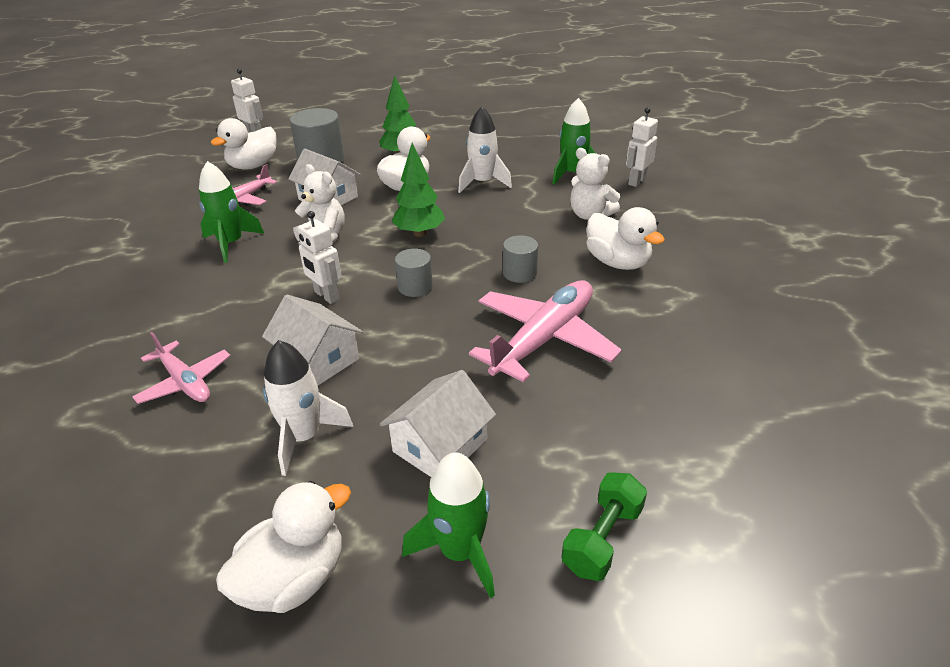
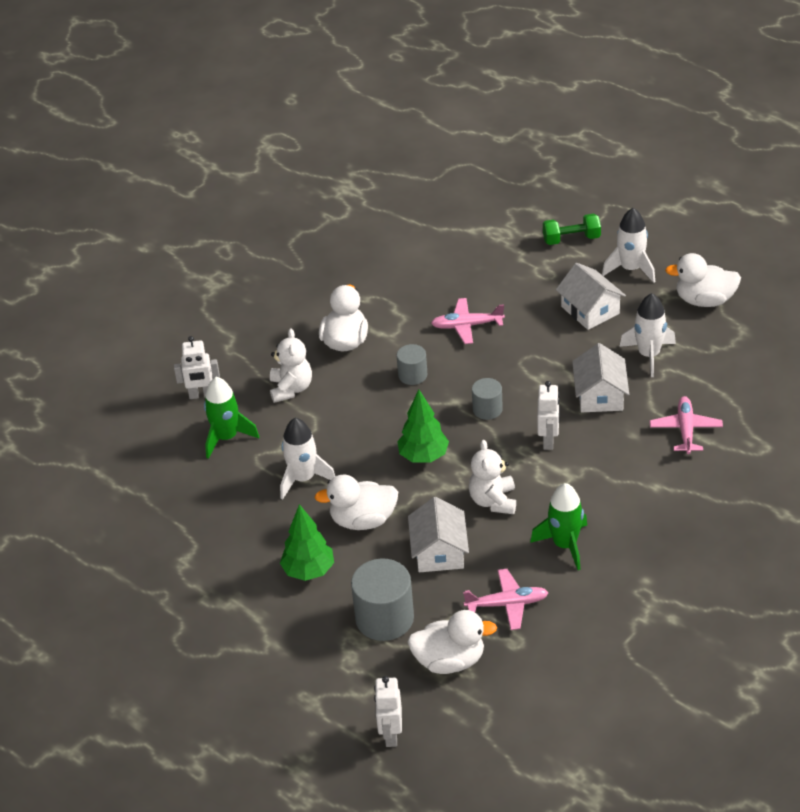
camera: 130 degrees left, 5 degrees up
(440, 445) = (590, 310): white house -> white house turned 60 degrees clockwise
(460, 551) = (630, 269): green rocket -> white rocket
(544, 339) = (467, 326): pink plane -> pink plane, size x0.59

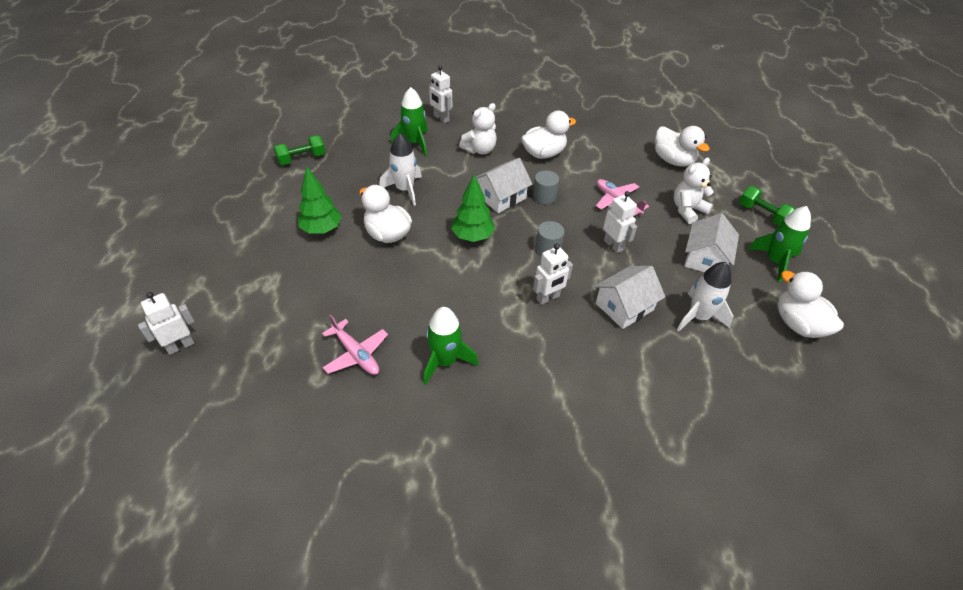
camera: 50 degrees right, 5 degrees up
(164, 547) = (301, 158): none -> green dumbbell
(384, 618) = (299, 288): grey cylinder -> none
(439, 552) = (385, 288): white house -> white house (501, 197)
(450, 661) = (275, 346): white duck -> white duck (673, 160)
(493, 501) = (459, 294): white teddy bear -> white teddy bear (687, 210)
(522, 361) = (613, 245): none -> white robot
(630, 269) = (774, 261): white rocket -> green rocket
(685, 430) = (641, 383): pink plane -> none

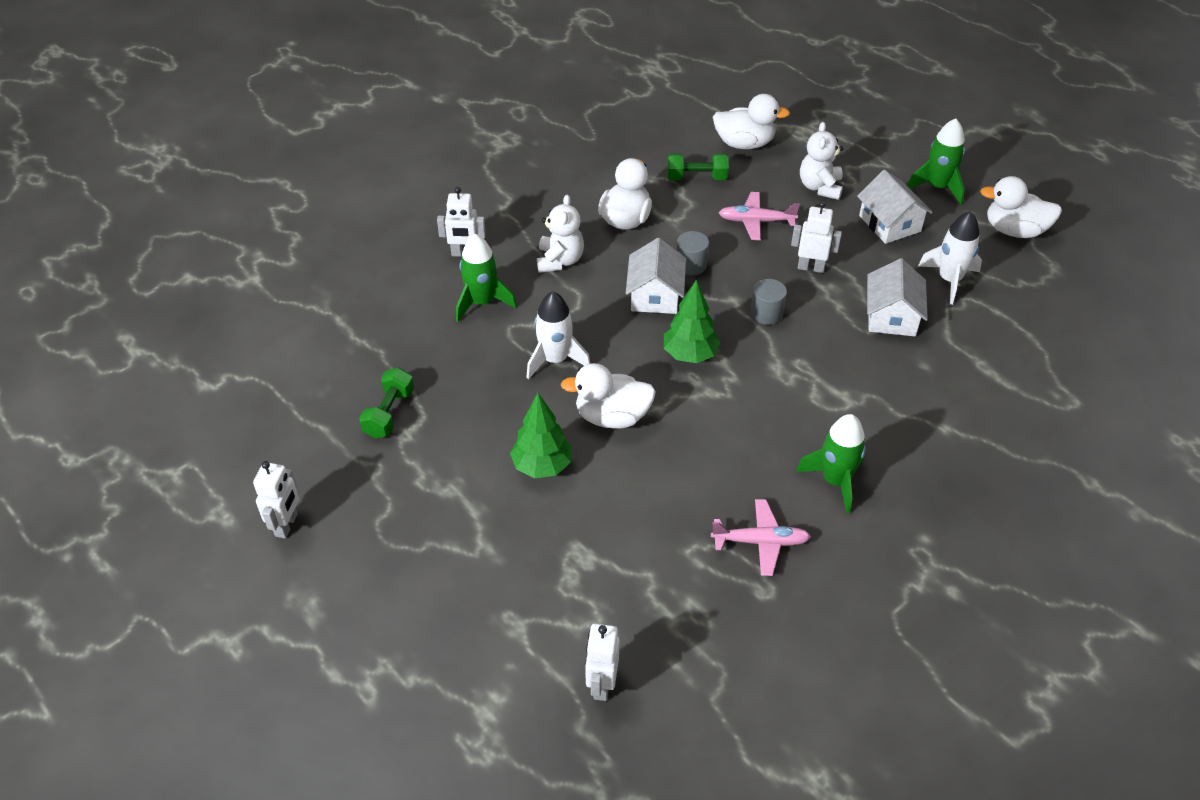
camera: 45 degrees left, 0 degrees up
(548, 298) = (830, 358): white robot -> white robot (287, 525)
(762, 215) = (877, 148): green dumbbell -> green dumbbell (696, 178)

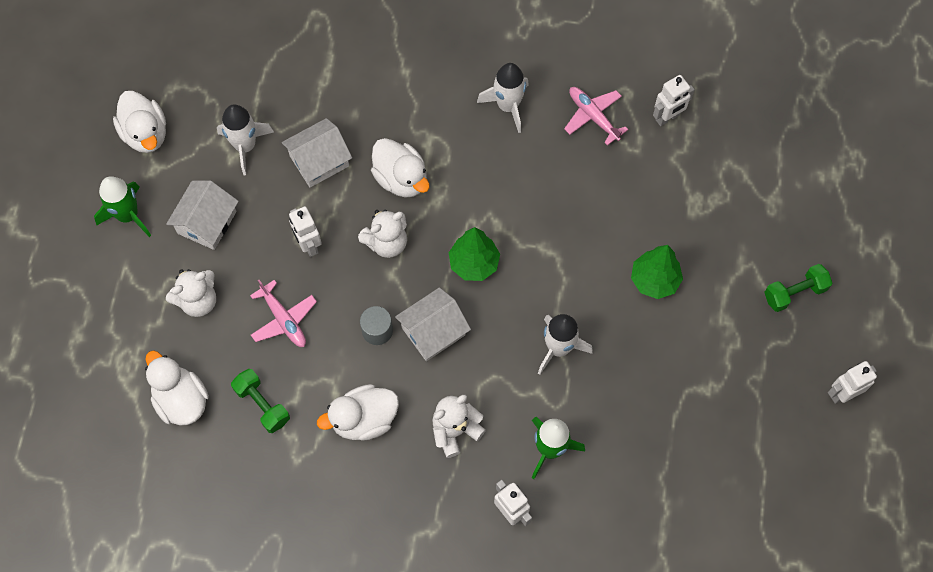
camera: 130 degrees left, 20 degrees up
(389, 413) = (705, 416): green dumbbell -> green dumbbell (794, 293)
(601, 684) = (763, 131): white robot -> white robot (667, 117)
(612, 417) = (575, 270): white duck -> white duck (401, 179)
(766, 313) = (387, 242): grey cylinder -> white teddy bear
(835, 481) = (508, 106): green rocket -> white rocket

